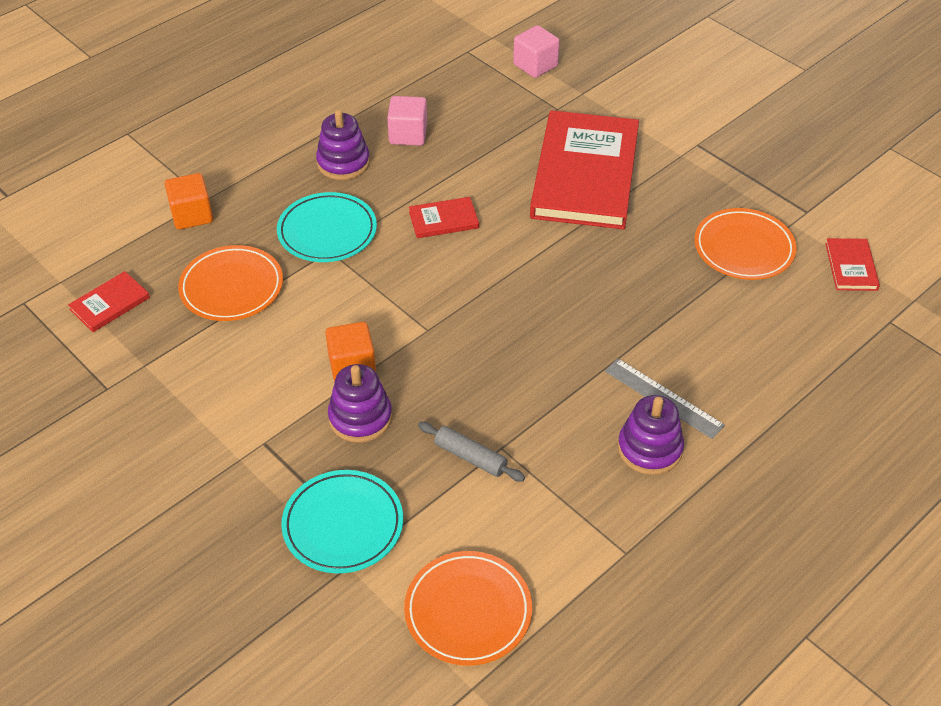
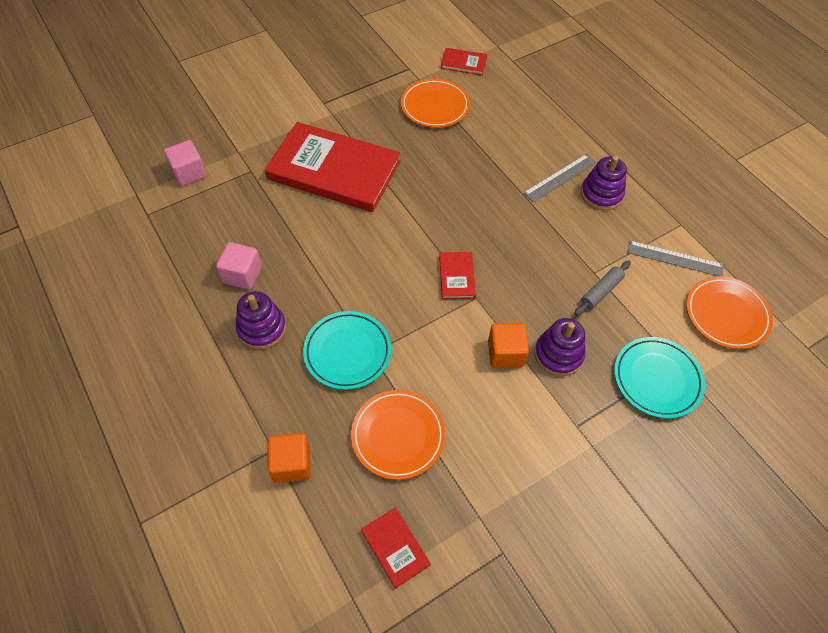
camera: 80 degrees left, 10 degrees up
(443, 220) = (357, 267): red book -> red book (456, 277)
(554, 545) = (675, 259): none -> grey ruler

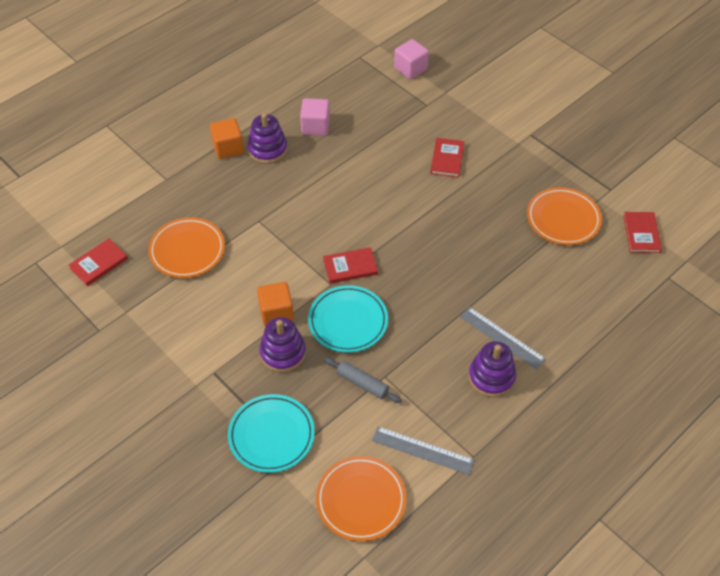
camera: 80 degrees right, 5 degrees down
(292, 464) = (156, 192): orange cube -> orange cube (228, 148)
(334, 170) = (447, 159): red book -> red book, size x0.42
(347, 352) = (256, 205): turquoise plate -> turquoise plate (348, 321)
(675, 259) = (422, 450): grey ruler -> grey ruler turned 75 degrees counterclockwise

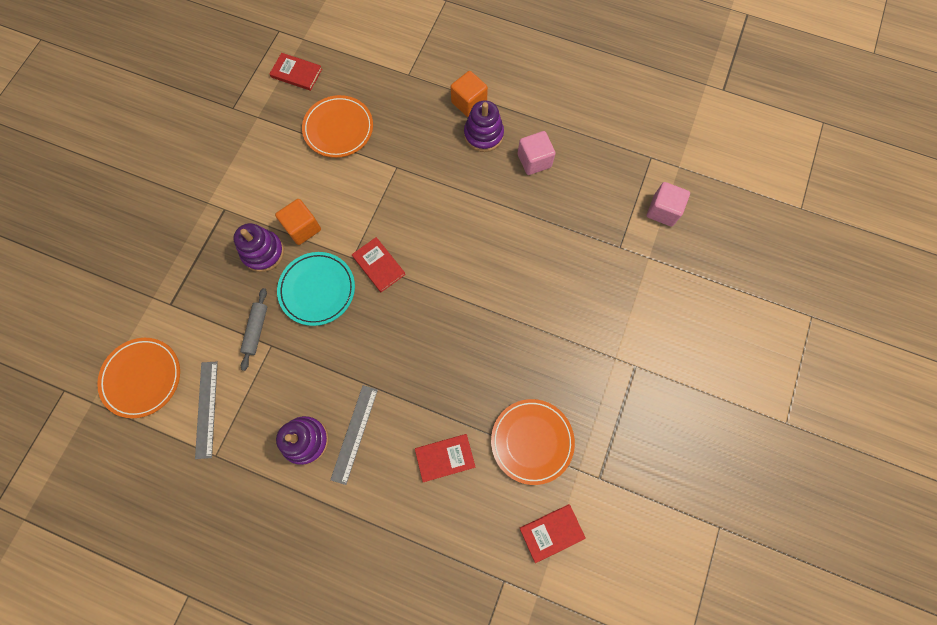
camera: 65 degrees right, 20 degrees up
(271, 435) = (180, 281): turquoise plate -> none
(447, 159) = (555, 296): red book -> red book (445, 458)

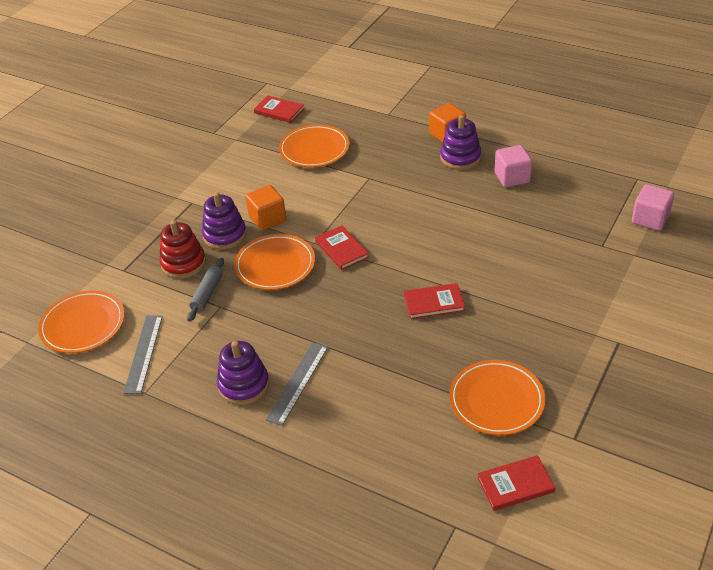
camera: 10 degrees right, 30 degrees down
(228, 292) = (183, 263): none -> red stacking toy
(317, 290) = (275, 265): turquoise plate -> orange plate
(445, 458) = (396, 409): red book -> red book (434, 303)

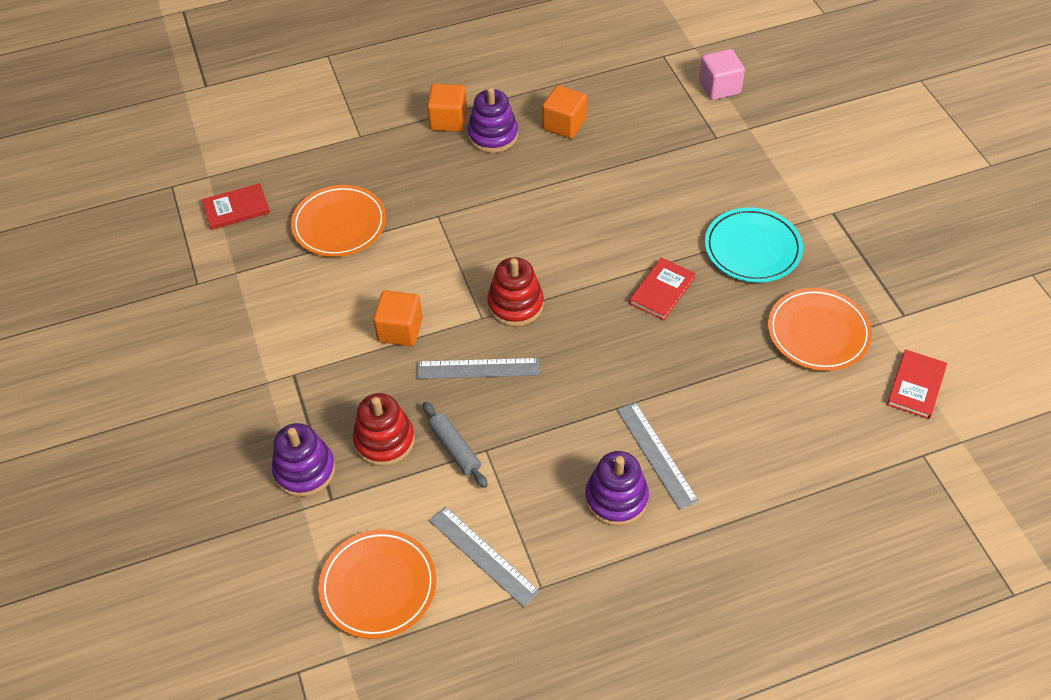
camera: 50 degrees left, 10 degrees up
(225, 235) = (382, 379): purple stacking toy -> purple stacking toy (304, 470)
(275, 265) = (477, 368): orange plate -> grey ruler
(341, 249) = (515, 305): red book -> red stacking toy
(512, 177) = (564, 124): pink cube -> orange cube
(527, 322) = (752, 249): none -> turquoise plate

